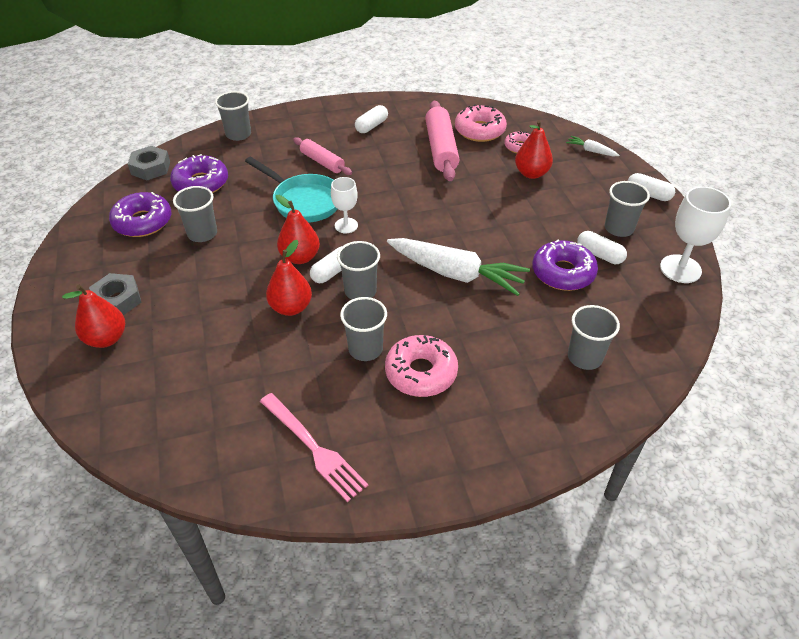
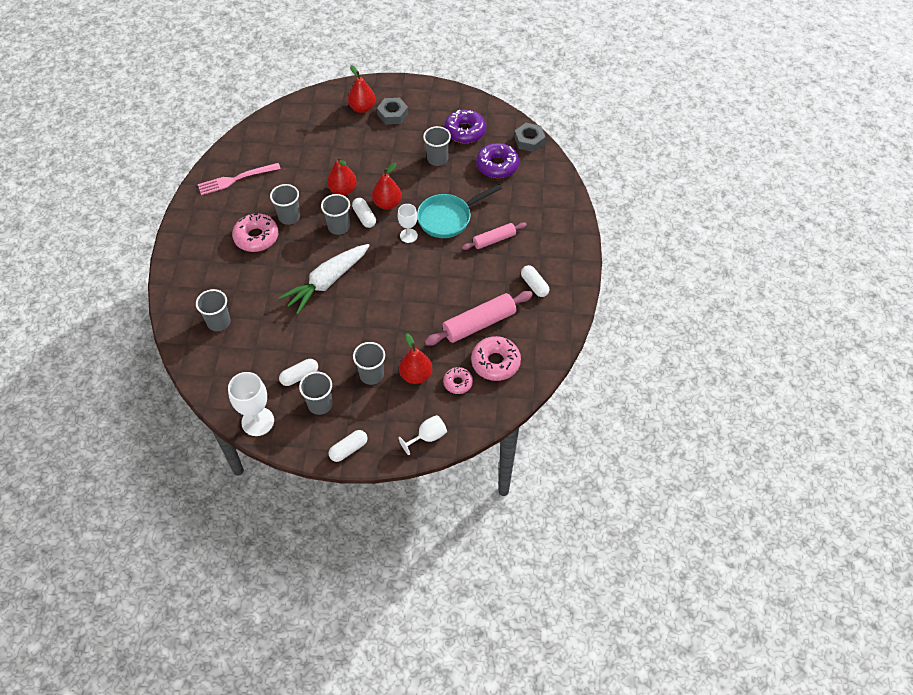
camera: 110 degrees right, 10 degrees up
(238, 134) = (556, 196): grey cup -> grey cup (371, 375)
(441, 149) = (479, 324): pink rolling pin -> pink rolling pin turned 45 degrees counterclockwise
(563, 273) = (294, 344): purple donut -> none
(591, 151) = (427, 437): white carrot -> white goblet

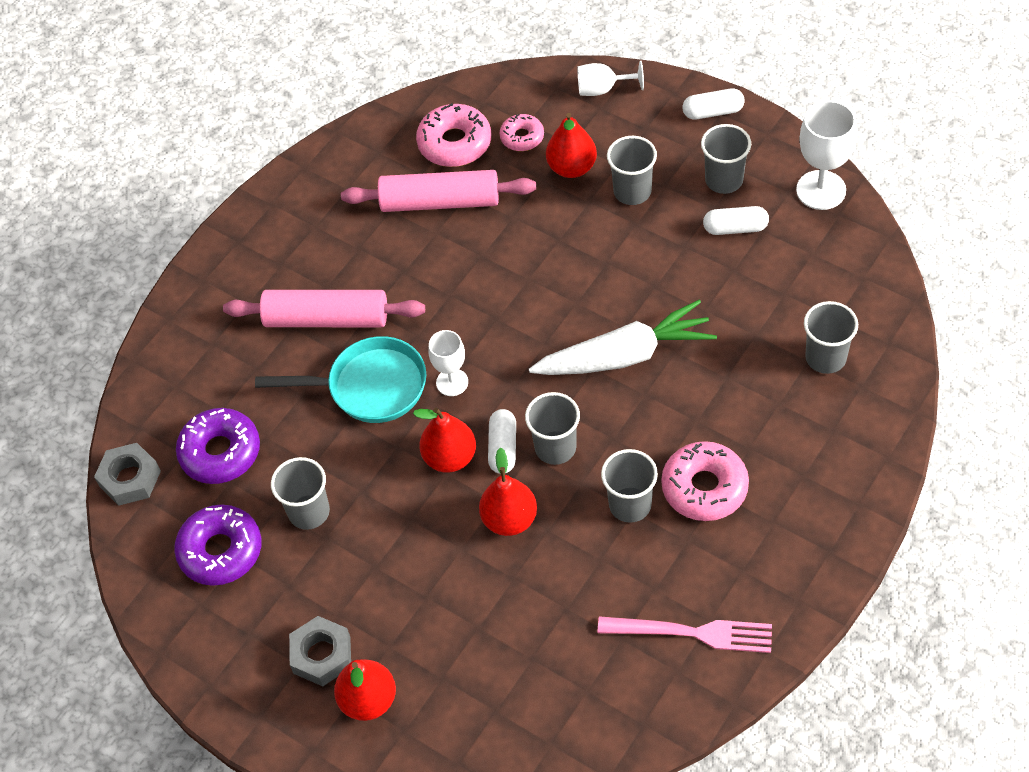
camera: 145 degrees left, 0 degrees up
(494, 240) = (326, 318): pink rolling pin -> pink rolling pin, size x1.62
(534, 285) = (323, 225): white capsule -> none

